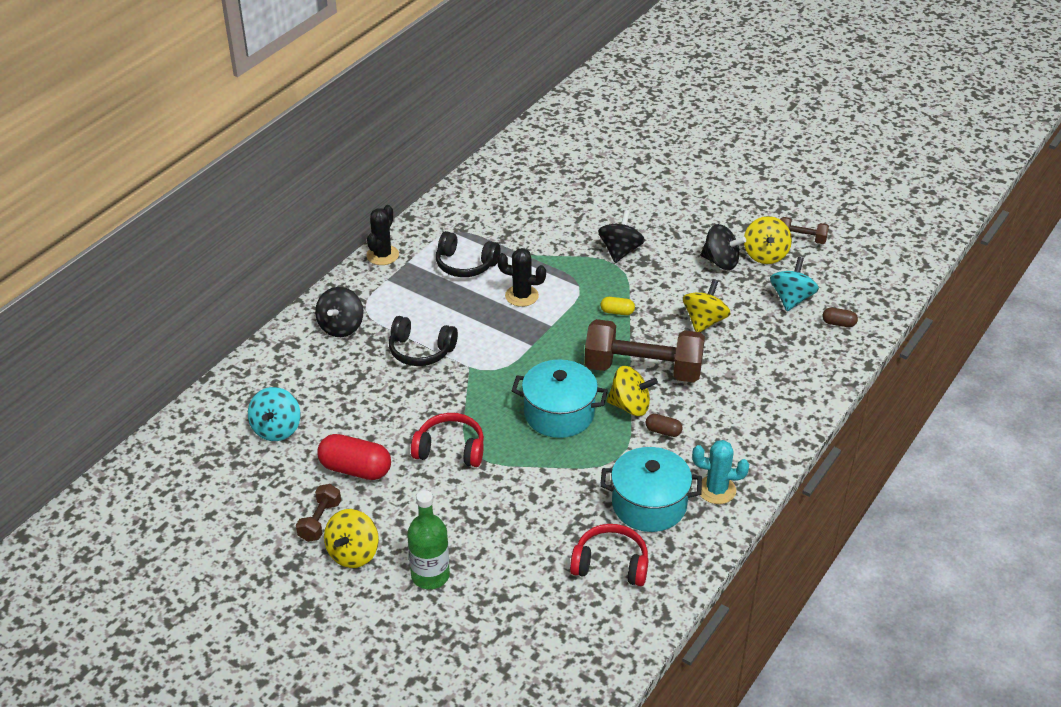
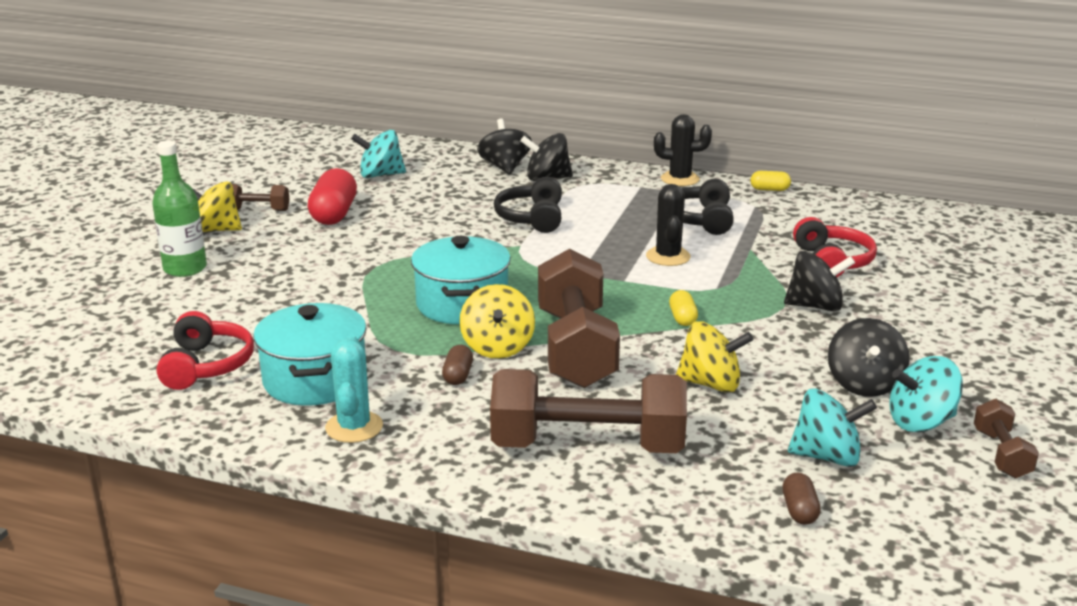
camera: 75 degrees right, 15 degrees down
(302, 347) = (505, 167): none -> black spinning top
(426, 217) = (769, 189): none -> yellow capsule
(450, 449) = (378, 253): red headphones -> red headphones (832, 262)
(761, 388) = (587, 446): none -> brown dumbbell
(765, 255) = (920, 422): yellow spinning top -> turquoise spinning top

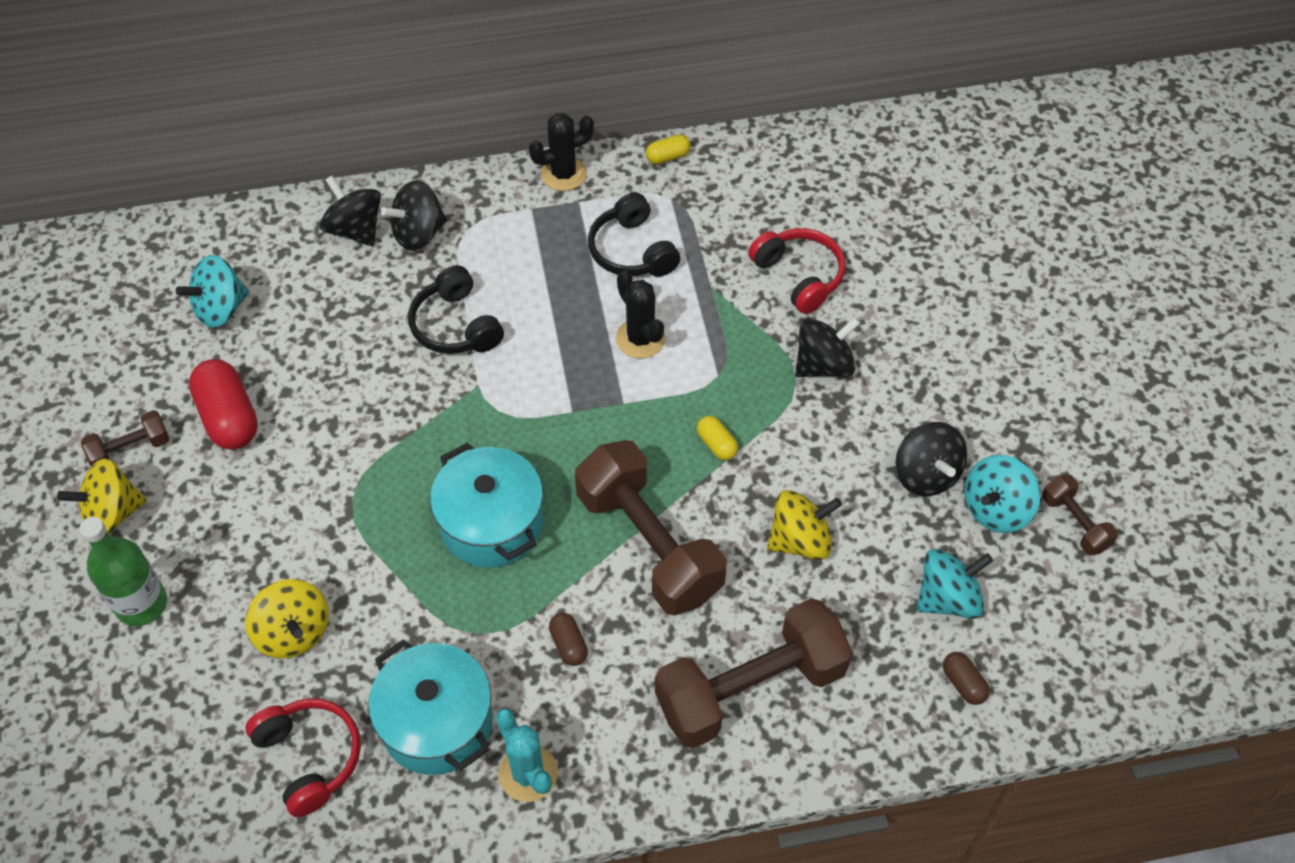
camera: 30 degrees left, 30 degrees up
(497, 347) = (575, 580): yellow spinning top -> yellow spinning top (294, 632)

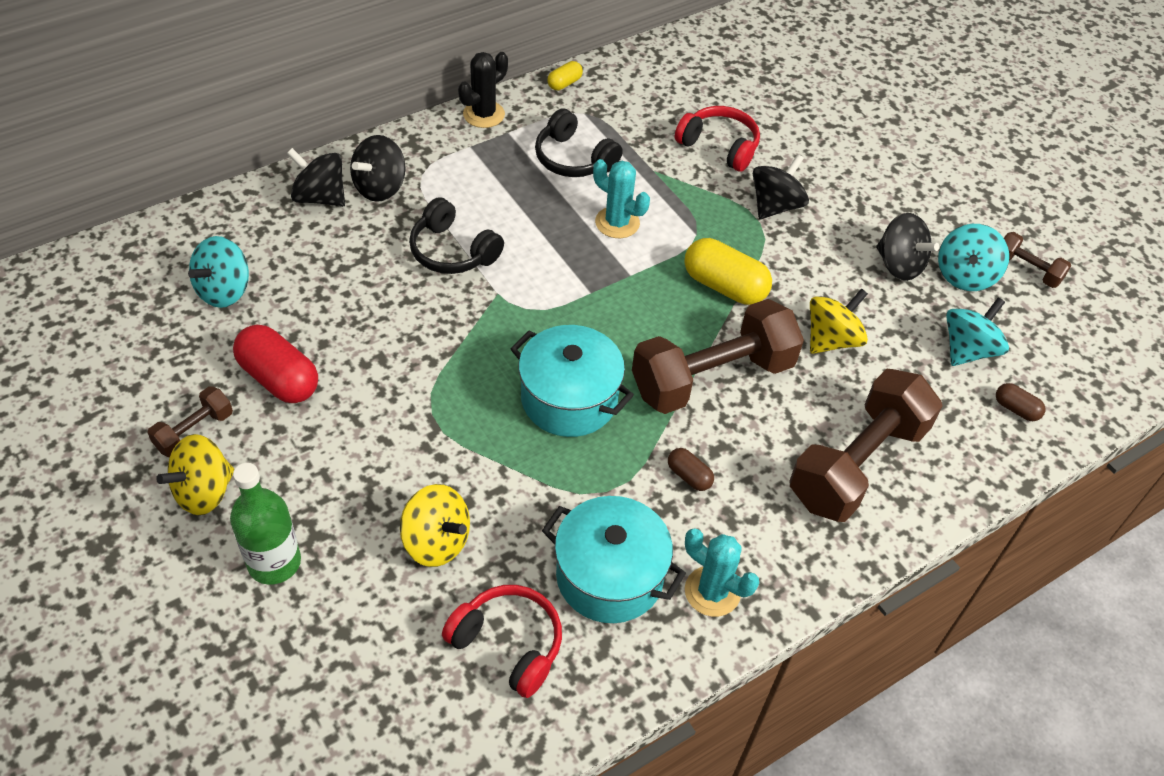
camera: 25 degrees left, 5 degrees down
(640, 338) = (617, 223): black cactus -> turquoise cactus
(649, 545) = (712, 378): brown dumbbell -> brown dumbbell turned 60 degrees counterclockwise
(716, 444) = (724, 286): yellow capsule -> yellow capsule, size x1.97

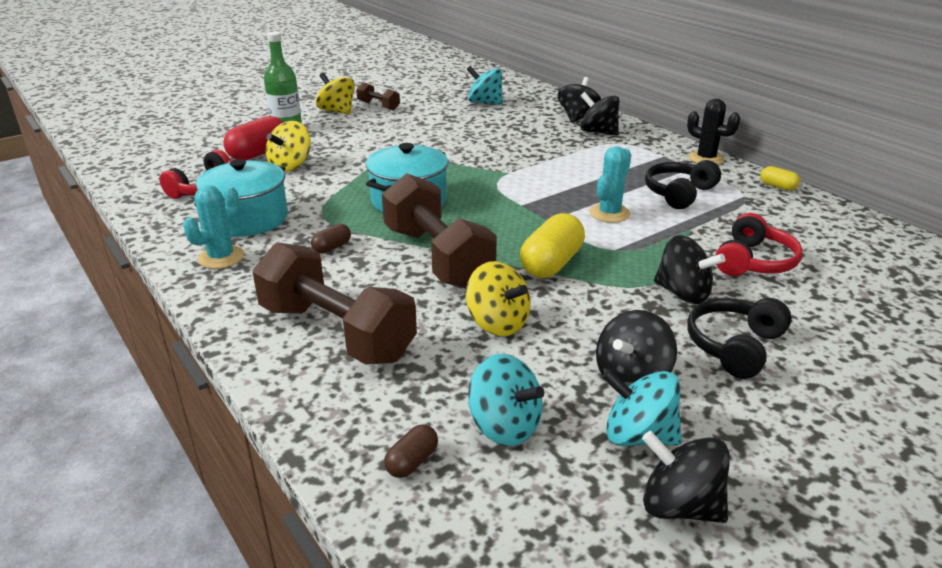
camera: 90 degrees right, 20 degrees down
(279, 378) = (418, 120): red capsule -> red capsule (259, 154)
(452, 251) = (545, 156): black headphones -> black headphones (734, 346)
(1027, 270) = (679, 506): brown dumbbell -> black spinning top

